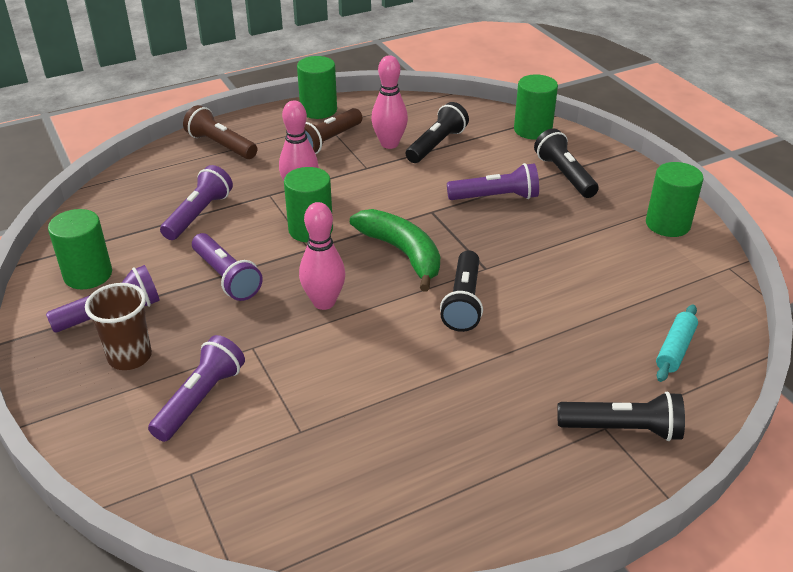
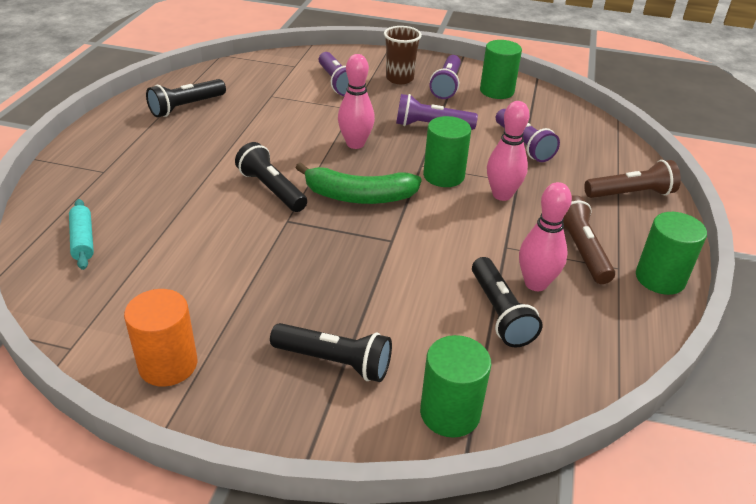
camera: 130 degrees right, 0 degrees up
(495, 197) = (362, 287): purple flashlight -> none
(622, 429) = (91, 175): black flashlight -> black flashlight (186, 107)
(667, 224) = (168, 365): green cylinder -> orange cylinder

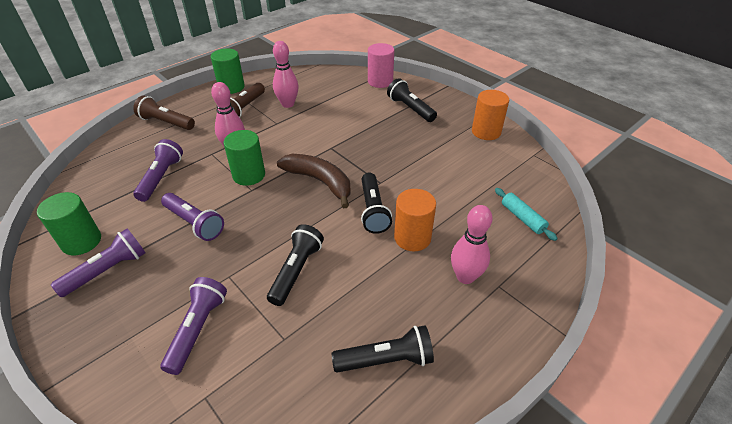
camera: 145 degrees left, 5 degrees up
(83, 240) = (522, 218): turquoise rolling pin -> turquoise rolling pin turned 45 degrees counterclockwise
(211, 180) = (412, 237): none -> orange cylinder
(355, 144) = (273, 229): pink bowling pin -> pink bowling pin (465, 276)
(359, 196) = (320, 182): green banana -> brown banana
(399, 79) = (131, 305): brown cup -> none
(450, 413) = (380, 81): green cylinder -> pink cylinder
(500, 313) = (320, 100): black flashlight -> black flashlight (296, 271)

